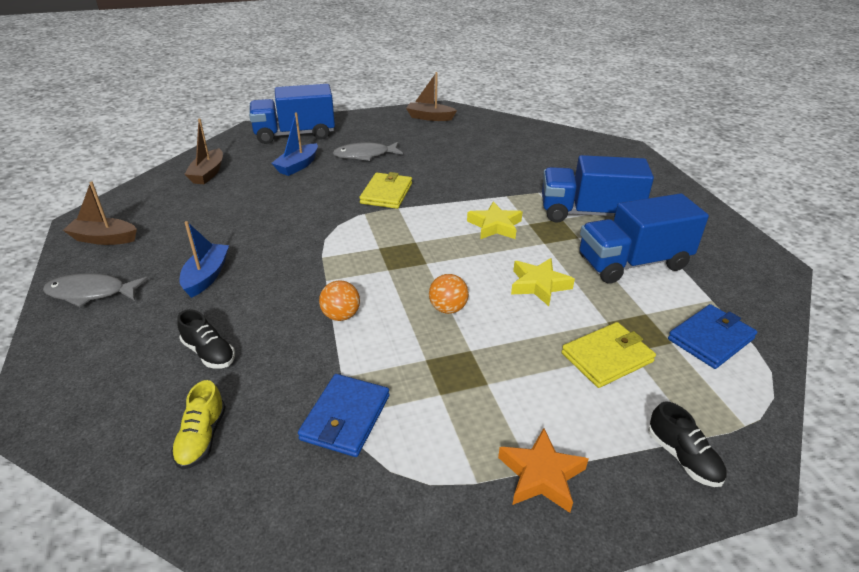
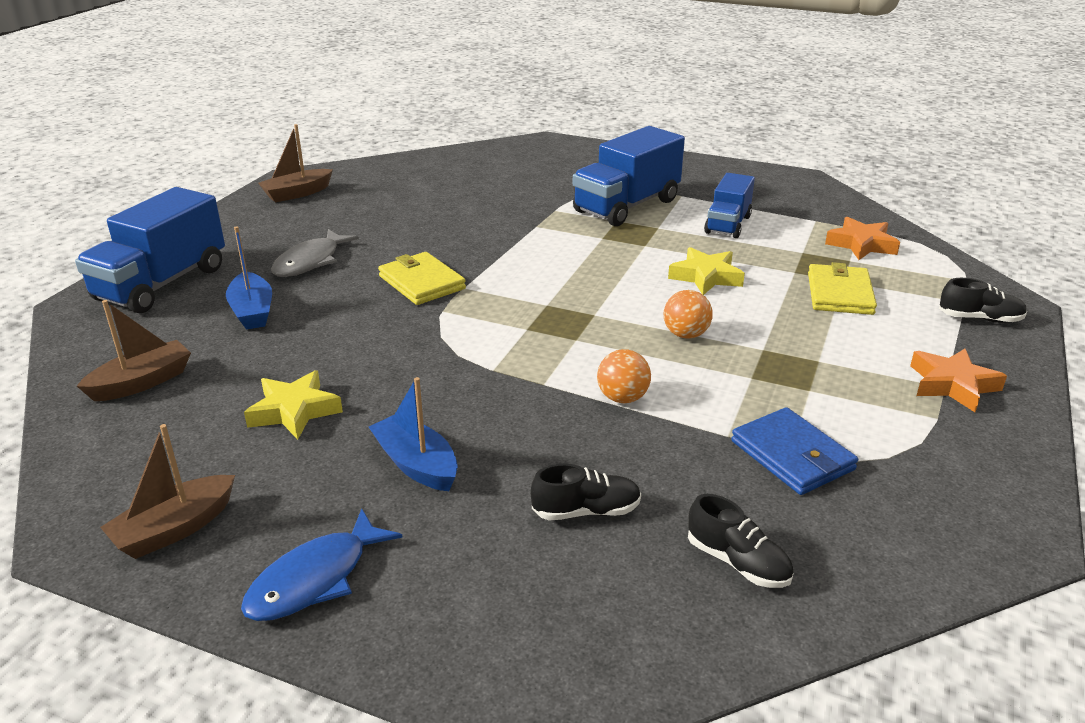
camera: 50 degrees left, 5 degrees down
(91, 293) = (315, 579): grey fish -> blue fish
(202, 438) = (737, 562): yellow shoe -> black shoe
(208, 173) = (142, 382): brown boat -> brown boat turned 90 degrees counterclockwise
(495, 226) = (580, 254): yellow star -> yellow star (294, 411)
(632, 263) = (728, 224): blue truck -> blue truck, size x0.61
(710, 339) = (861, 244): blue wallet -> orange star

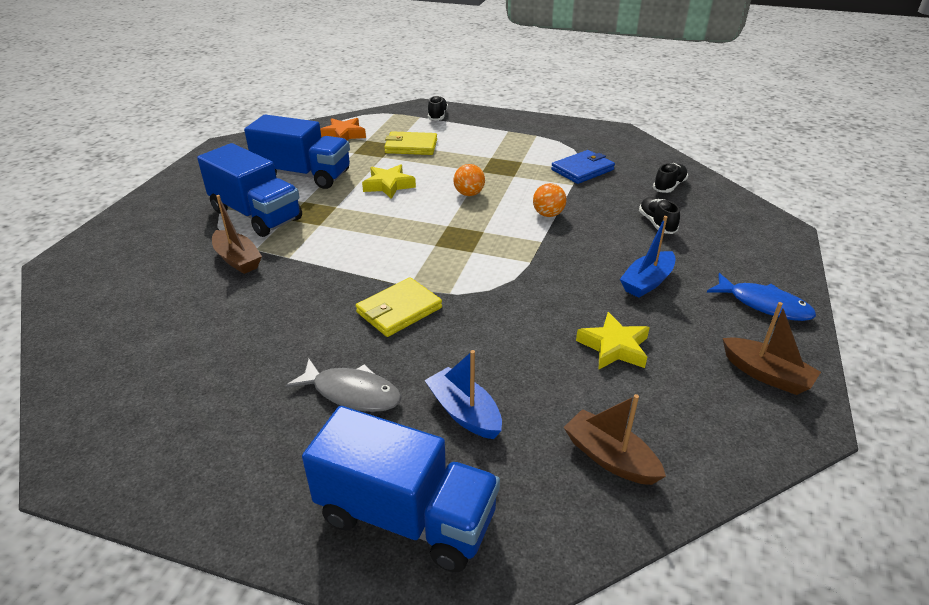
camera: 95 degrees left, 5 degrees up
(252, 311) = (464, 412): blue boat -> blue boat turned 105 degrees counterclockwise
(297, 193) = (139, 450): brown boat -> brown boat (237, 259)
(728, 224) = (303, 175): blue truck -> blue truck, size x1.65
(952, 385) = (505, 129): orange star -> none

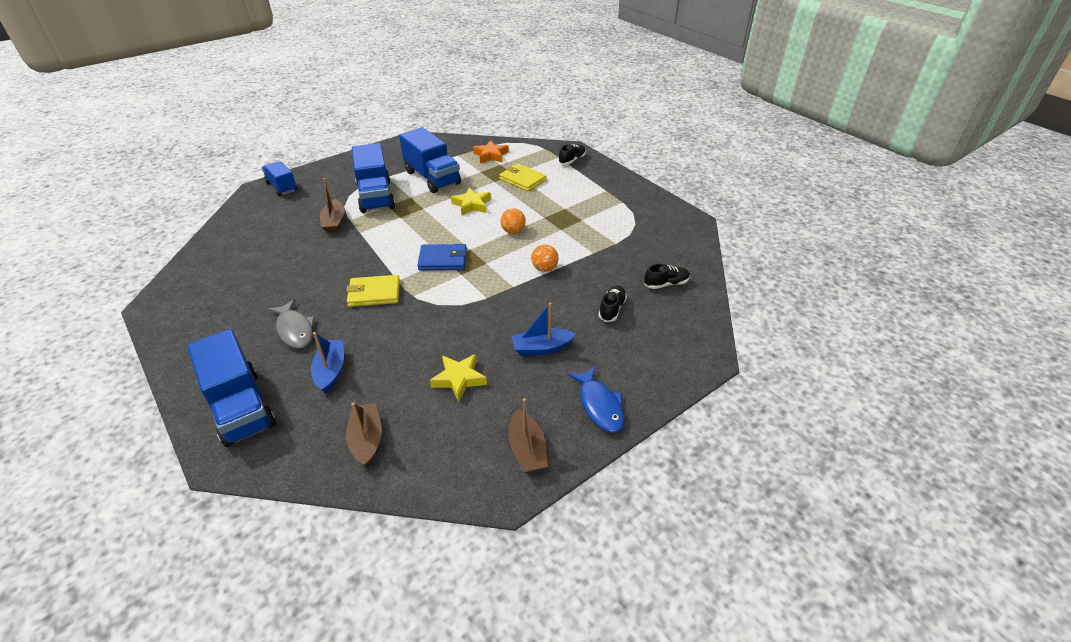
camera: 35 degrees right, 5 degrees up
(99, 248) = (282, 187): none -> blue truck
(582, 170) = (617, 244): blue wallet -> blue wallet (443, 260)

